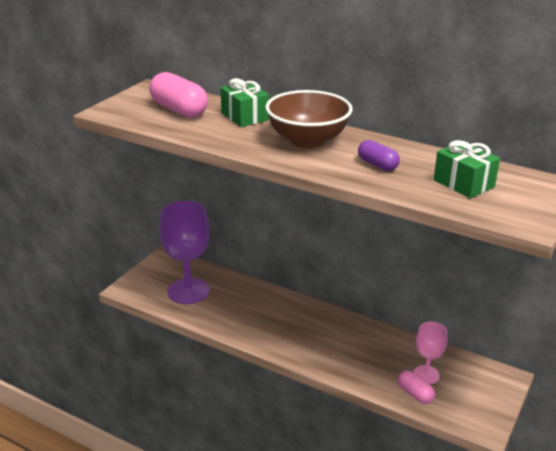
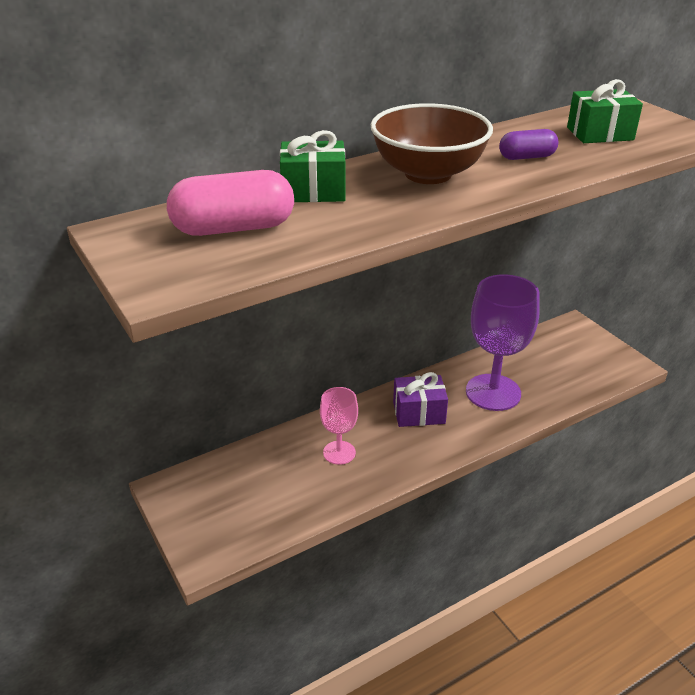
camera: 60 degrees left, 5 degrees up
(188, 291) = (266, 491): purple goblet -> purple goblet (493, 392)
(310, 326) = (419, 413): none -> purple gift
(415, 394) = (569, 386): pink capsule -> none
(426, 375) = (545, 367): pink goblet -> pink goblet (339, 452)

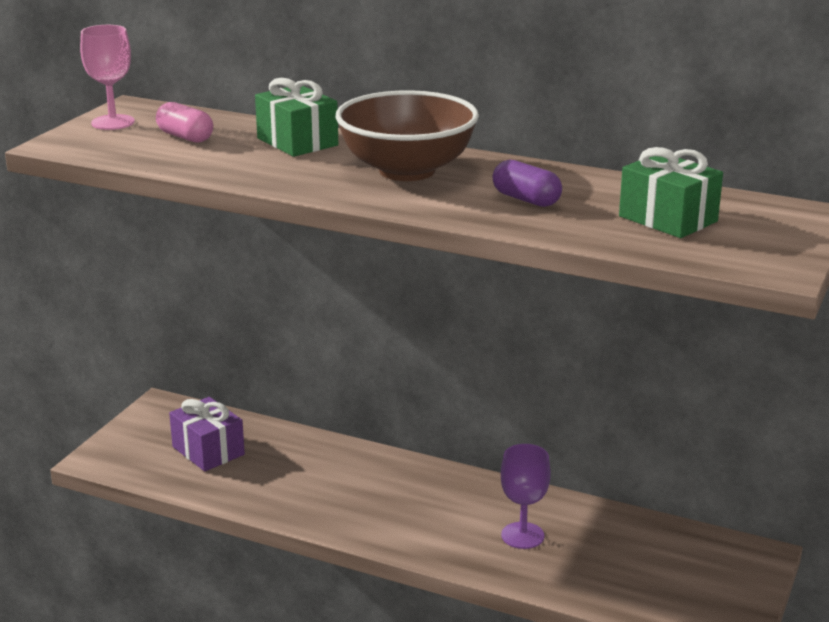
camera: 55 degrees right, 10 degrees down
(233, 228) = (185, 137): pink capsule -> pink capsule, size x0.57
(339, 452) = (303, 474): pink goblet -> pink goblet (113, 122)
(419, 413) = (423, 498): purple gift -> purple gift (208, 451)
(493, 392) = (522, 535): purple goblet -> purple goblet, size x0.54

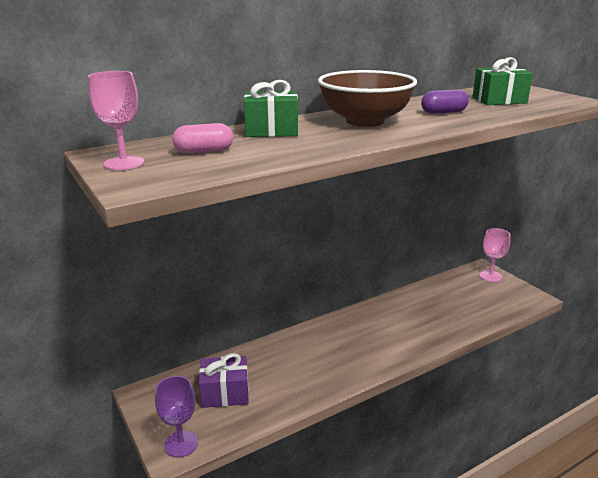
camera: 55 degrees left, 0 degrees up
(522, 535) = (421, 318): purple goblet -> purple goblet (181, 444)
(743, 569) = (490, 276): none -> pink goblet

